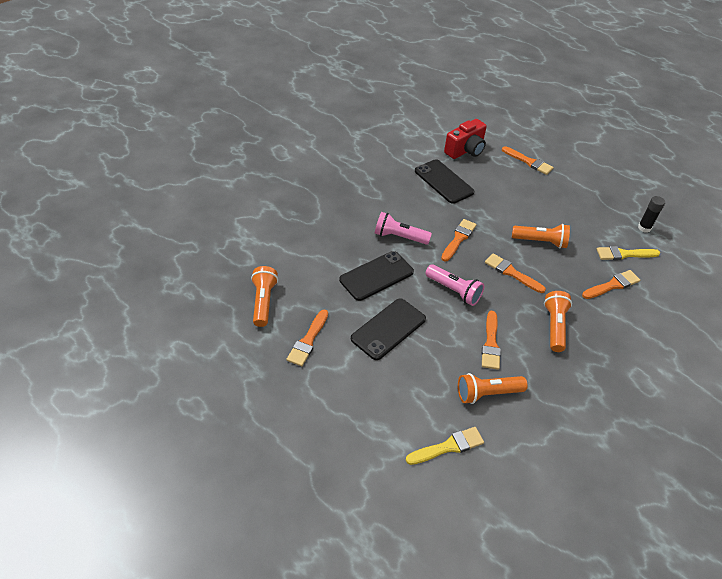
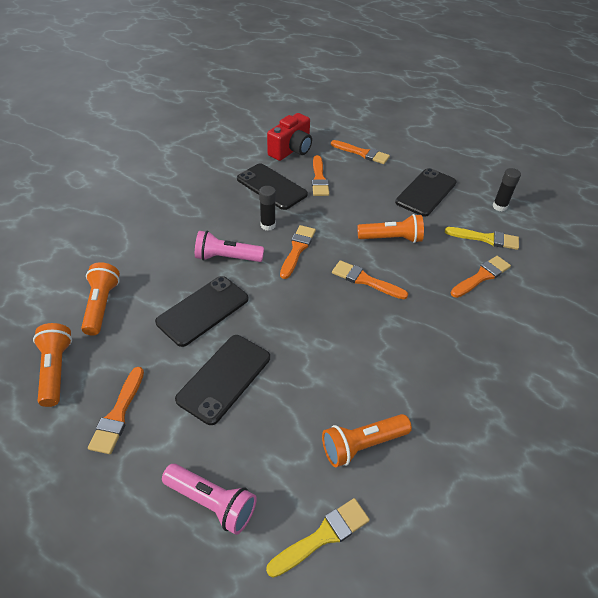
camera: 10 degrees left, 0 degrees up
(436, 215) = (268, 225): none -> black glue stick
(454, 291) = (300, 314): pink flashlight -> pink flashlight (212, 502)
(490, 343) = (355, 374): orange brush -> orange brush (319, 179)
(554, 326) = (427, 338): orange flashlight -> orange flashlight (102, 305)
(579, 206) = (426, 192): none -> black phone
(624, 254) = (485, 239): yellow brush -> yellow brush turned 150 degrees counterclockwise

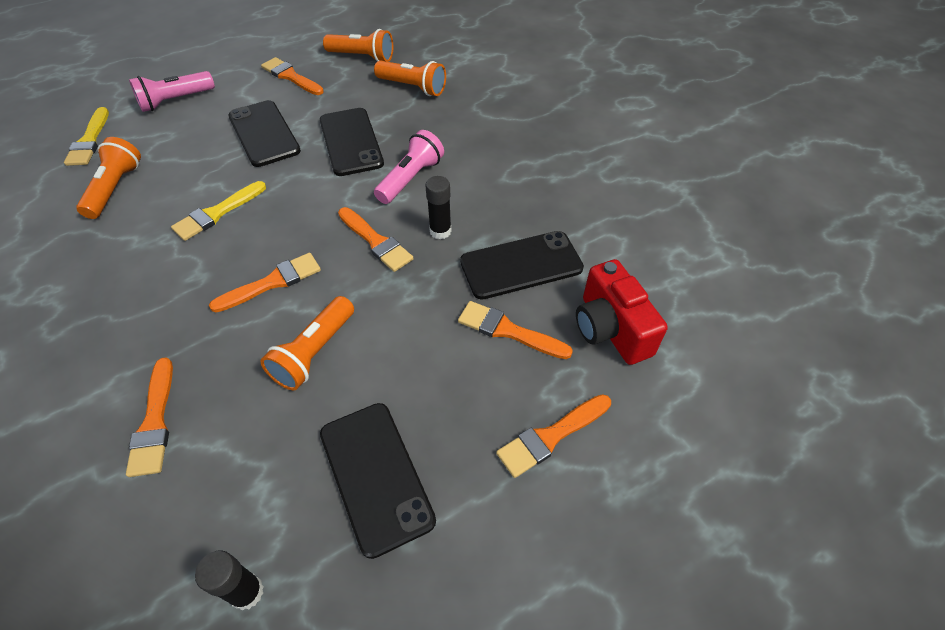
camera: 120 degrees right, 5 degrees up
(485, 239) = (205, 491): yellow brush -> yellow brush (217, 213)

